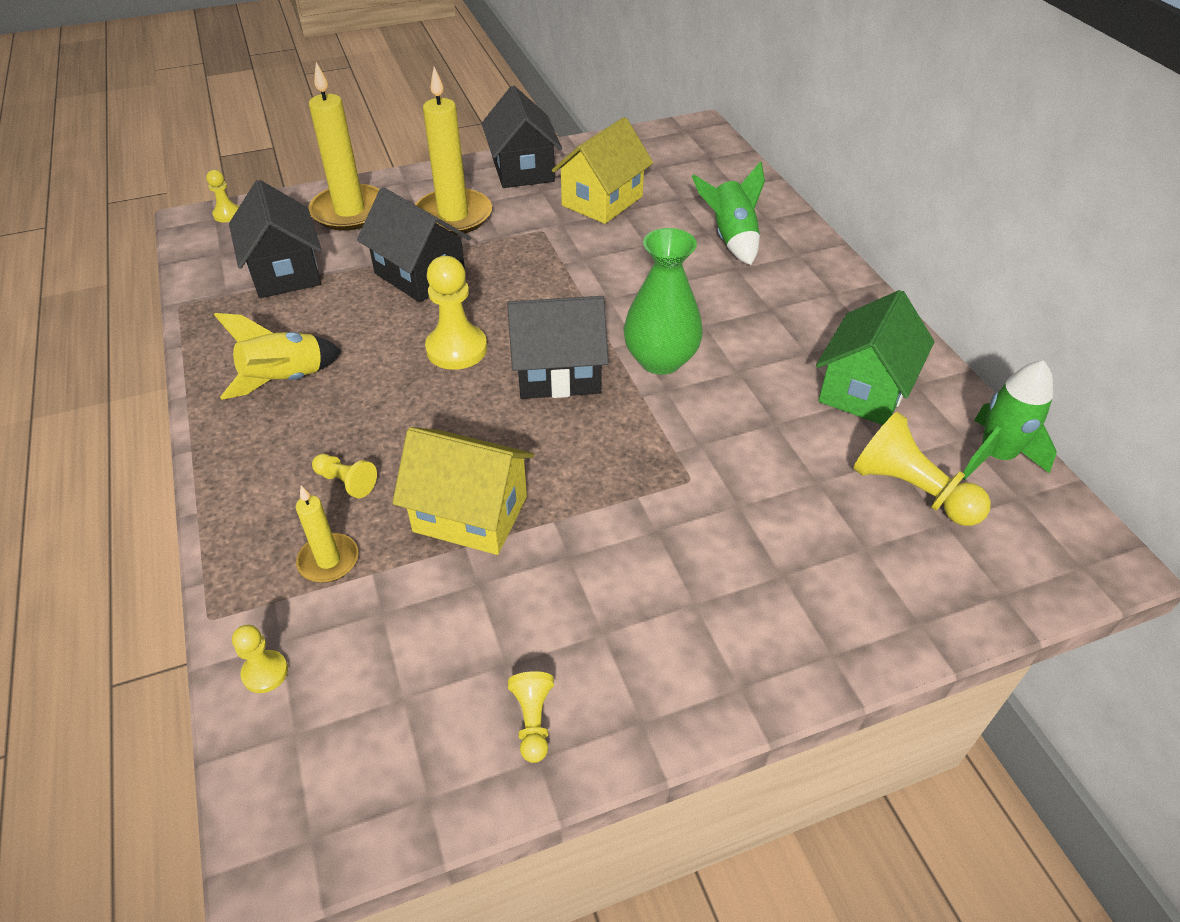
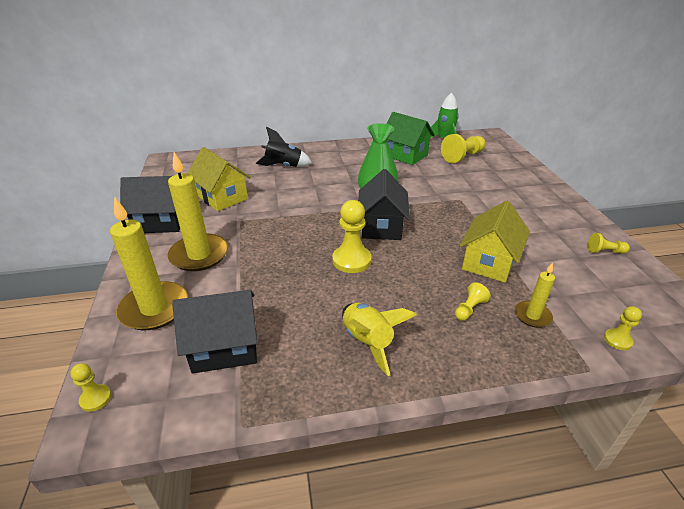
camera: 80 degrees left, 10 degrees down
(420, 274) = (264, 273): black house -> none
(731, 238) = (283, 166): green rocket -> black rocket

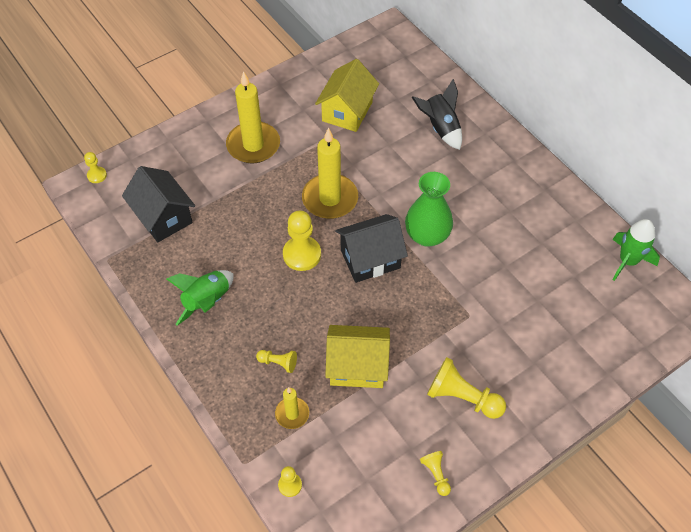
camera: 65 degrees right, 20 degrees up
(154, 308) = (181, 155): yellow candle -> yellow candle (330, 199)
(161, 222) = (283, 92): black house -> none
(367, 342) = (207, 301): yellow rocket -> green rocket
(405, 155) = (548, 231): green house -> none
(462, 157) = (588, 294): yellow pawn -> yellow pawn (462, 397)

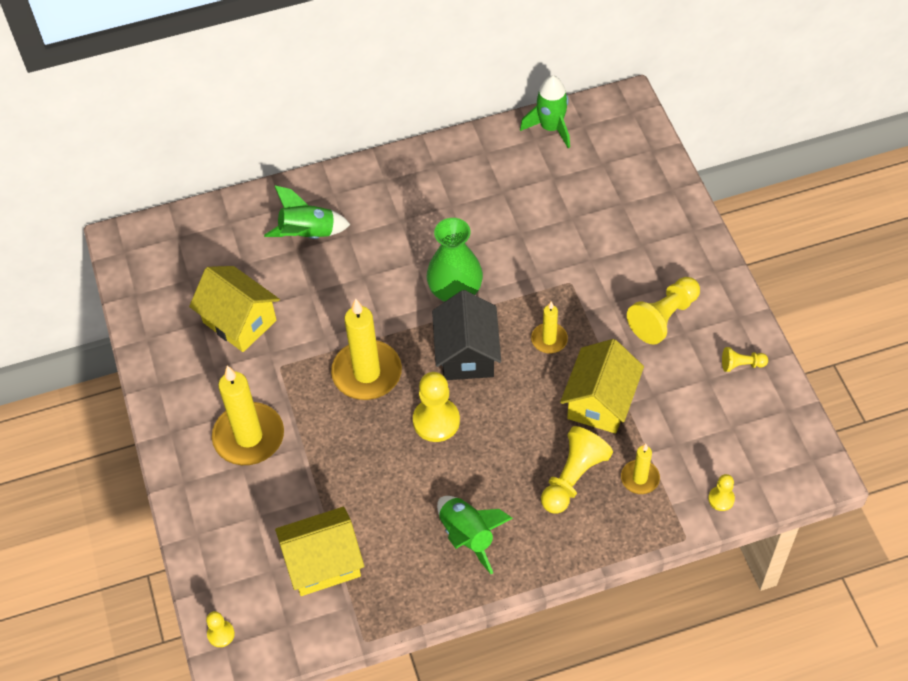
camera: 70 degrees left, 0 degrees up
(163, 217) = (323, 563): black house -> yellow house
(278, 363) = (573, 478): yellow pawn -> yellow pawn, size x1.88
(405, 313) = (549, 339): none -> yellow candle
(440, 128) = (308, 234): black rocket -> green rocket

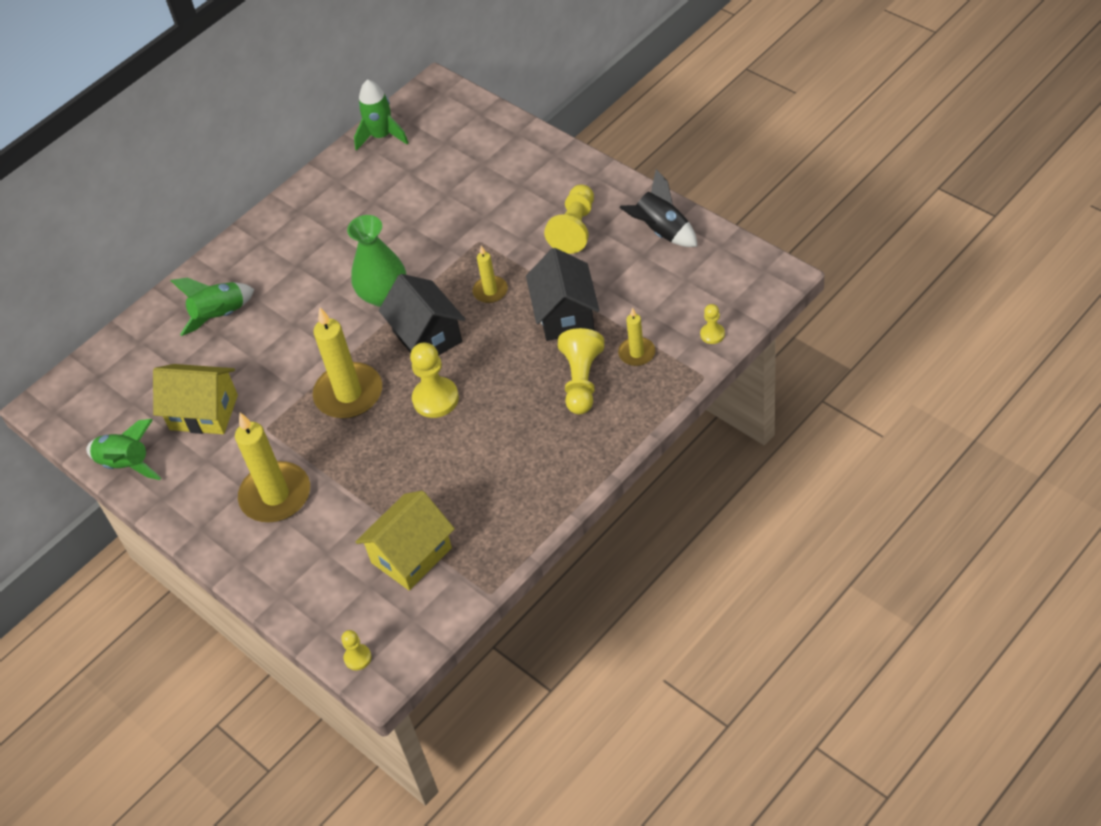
camera: 25 degrees left, 5 degrees down
(467, 536) = (523, 469): green rocket -> green rocket (126, 464)
(600, 402) = (565, 315): yellow house -> black house
(741, 365) = (661, 231): yellow pawn -> black rocket

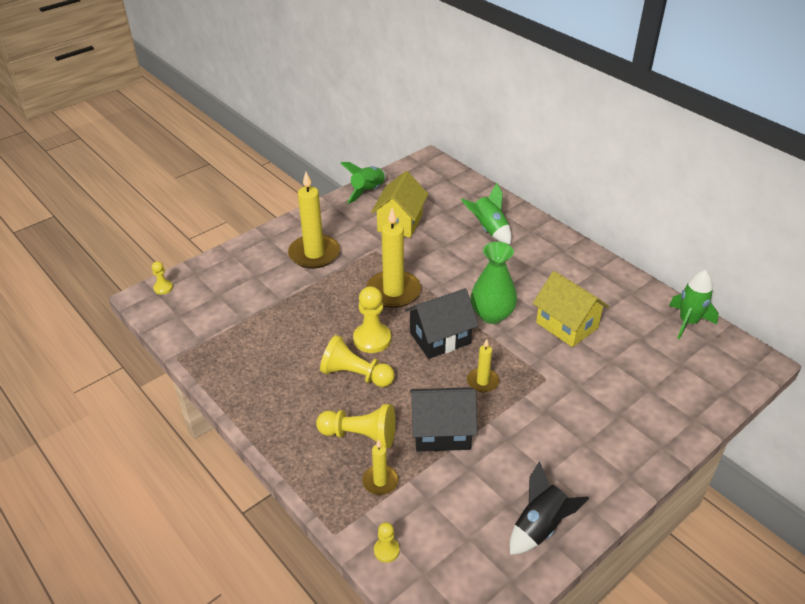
camera: 90 degrees right, 10 degrees down
(411, 555) = (231, 317): yellow house -> yellow house (567, 325)
(575, 229) = (553, 451): yellow pawn -> yellow pawn (355, 375)

